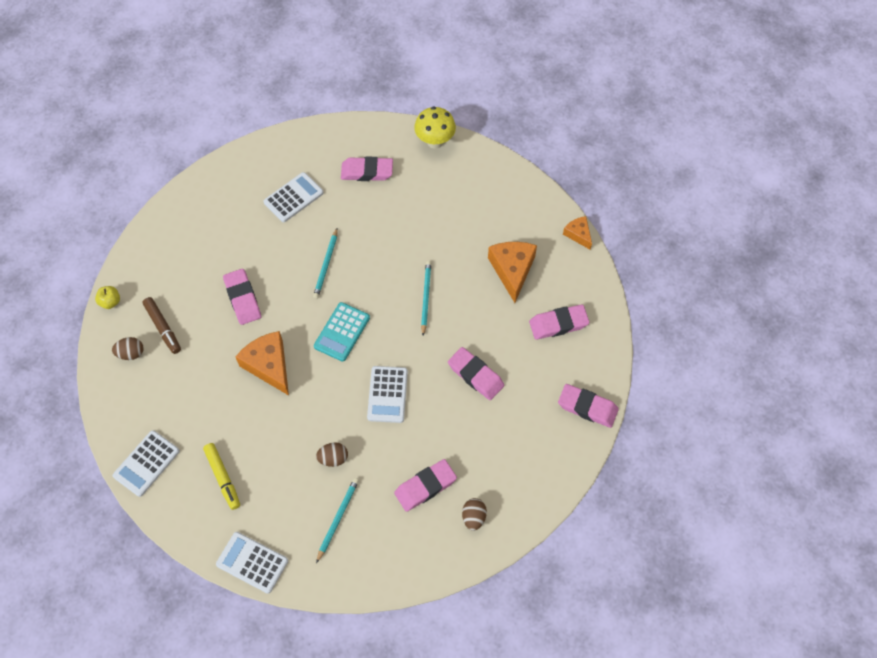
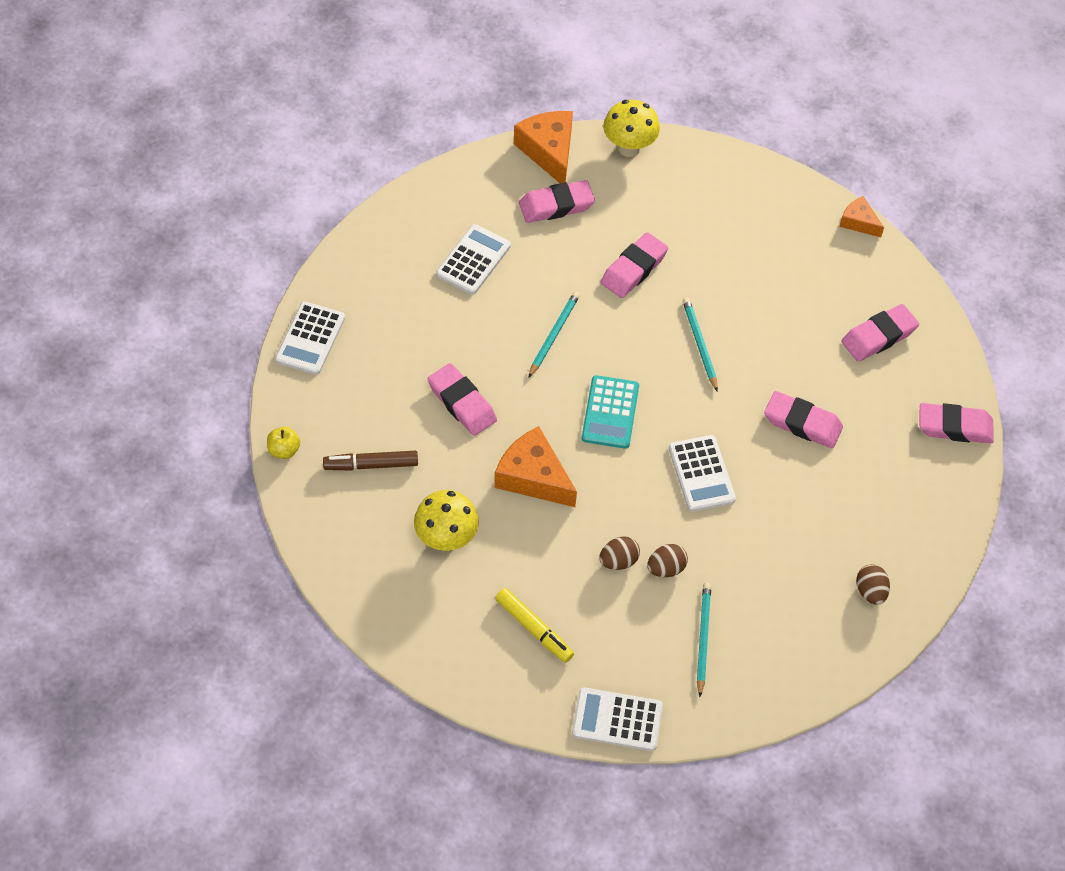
camera: 20 degrees left, 5 degrees down
(131, 353) = (342, 508): brown egg -> brown egg (618, 561)
(146, 463) = (425, 638): white calculator -> white calculator (310, 339)
(163, 328) = (371, 465): brown marker -> brown marker turned 135 degrees clockwise
(191, 395) = (446, 539): none -> yellow mushroom
(326, 265) = (553, 335): turquoise pencil -> turquoise pencil turned 150 degrees counterclockwise
(425, 487) = (796, 571): pink eraser -> pink eraser (633, 269)
(512, 270) = (794, 285): orange cheese -> orange cheese (549, 151)

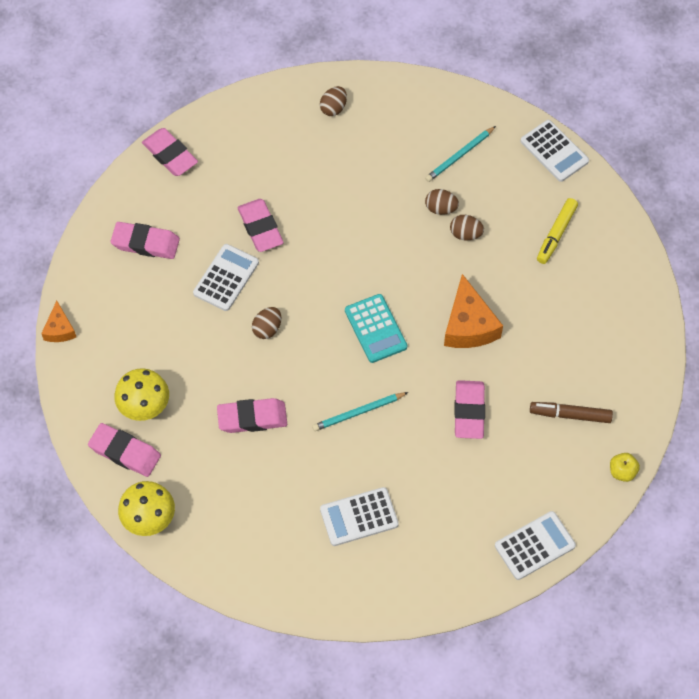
camera: 135 degrees left, 5 degrees up
(371, 465) = (570, 415): brown marker -> brown marker turned 150 degrees clockwise
(446, 539) = (562, 328): yellow mushroom -> yellow mushroom (145, 408)
(534, 629) = (556, 234): yellow marker -> yellow marker turned 150 degrees counterclockwise
(549, 151) = (212, 567): orange cheese -> none
(556, 206) = (254, 514): pink eraser -> pink eraser (125, 452)
(610, 412) = (375, 329): turquoise calculator -> turquoise calculator turned 105 degrees clockwise
(699, 344) = (267, 329): turquoise pencil -> brown egg
(701, 474) = (359, 246): white calculator -> white calculator (226, 278)

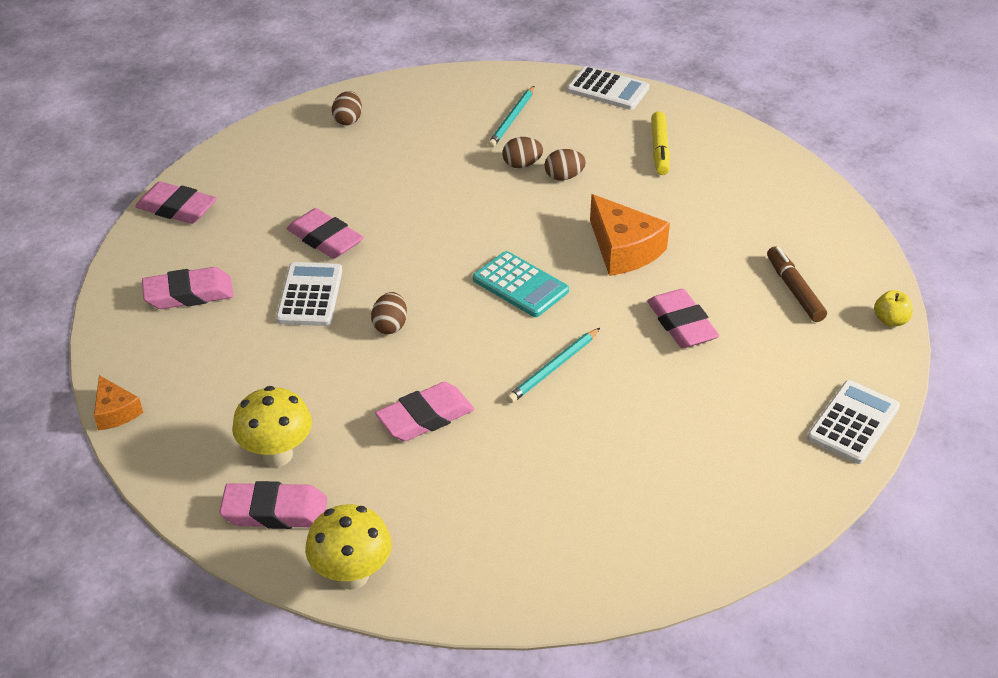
camera: 25 degrees left, 20 degrees down
(359, 517) = (626, 470): white calculator -> none
(570, 415) = (794, 290): brown marker -> brown marker turned 90 degrees clockwise

